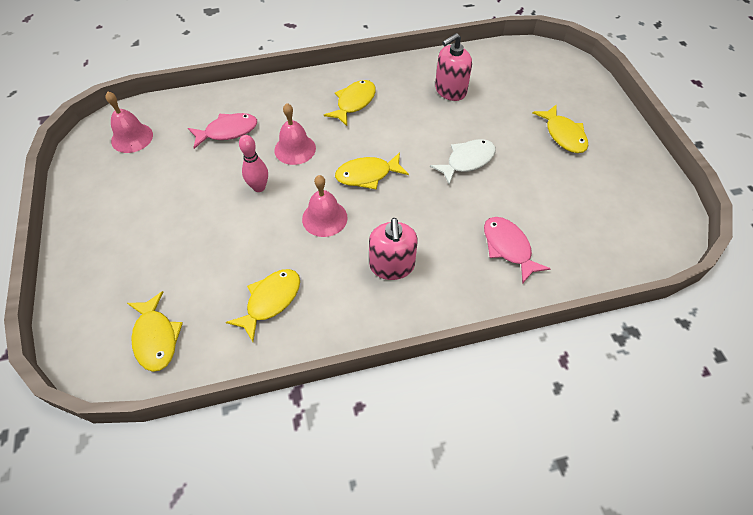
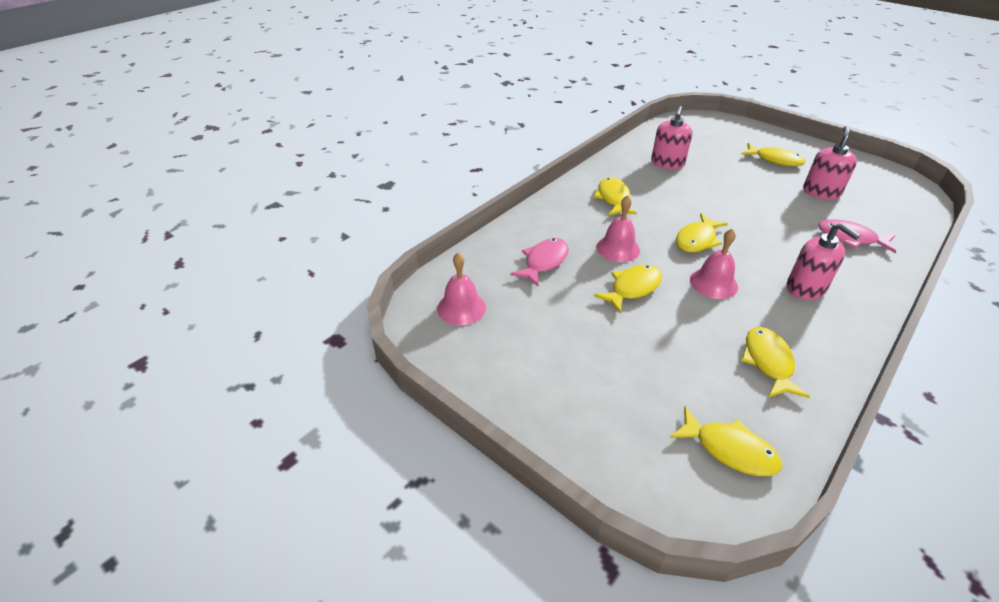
camera: 35 degrees left, 15 degrees down
(259, 187) = (632, 288): pink bowling pin -> yellow fish
(467, 161) = (745, 200): white fish -> none
(555, 190) = (821, 192): none -> pink soap dispenser

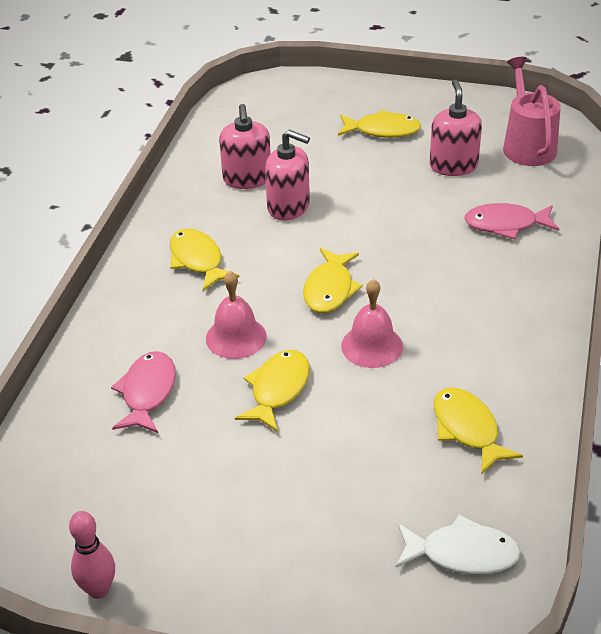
camera: 25 degrees left, 0 degrees up
(452, 367) = (98, 589): none -> pink bowling pin
(461, 308) = (68, 502): pink bell -> none
(729, 449) = (462, 554): yellow fish -> white fish
(805, 288) = (477, 314): pink soap dispenser -> pink soap dispenser (289, 207)
(886, 195) = (527, 145): none -> pink watering can

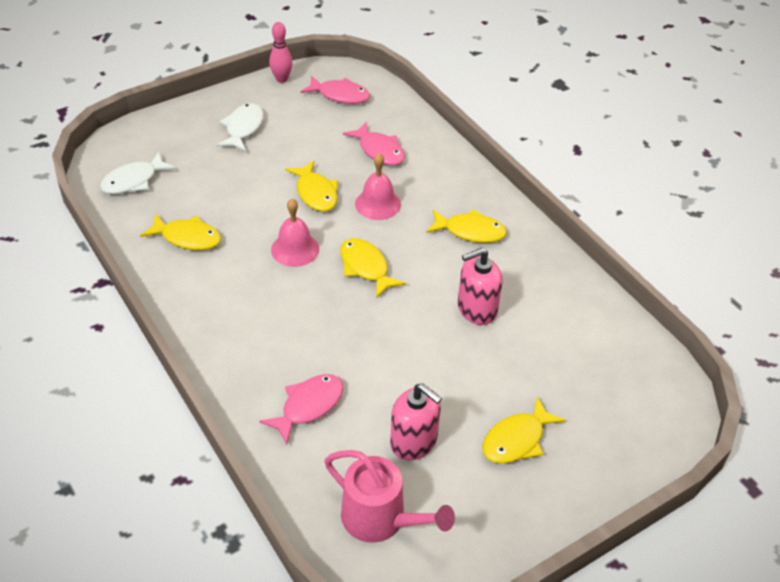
camera: 130 degrees right, 5 degrees up
(73, 501) = (340, 95): none -> pink fish
(247, 179) = (538, 311): pink soap dispenser -> none
(247, 538) = (243, 128): none -> white fish

